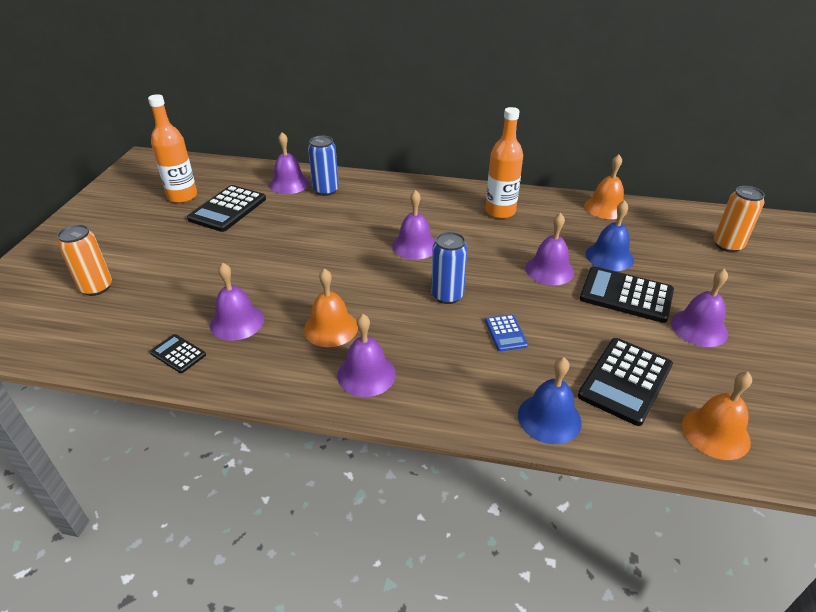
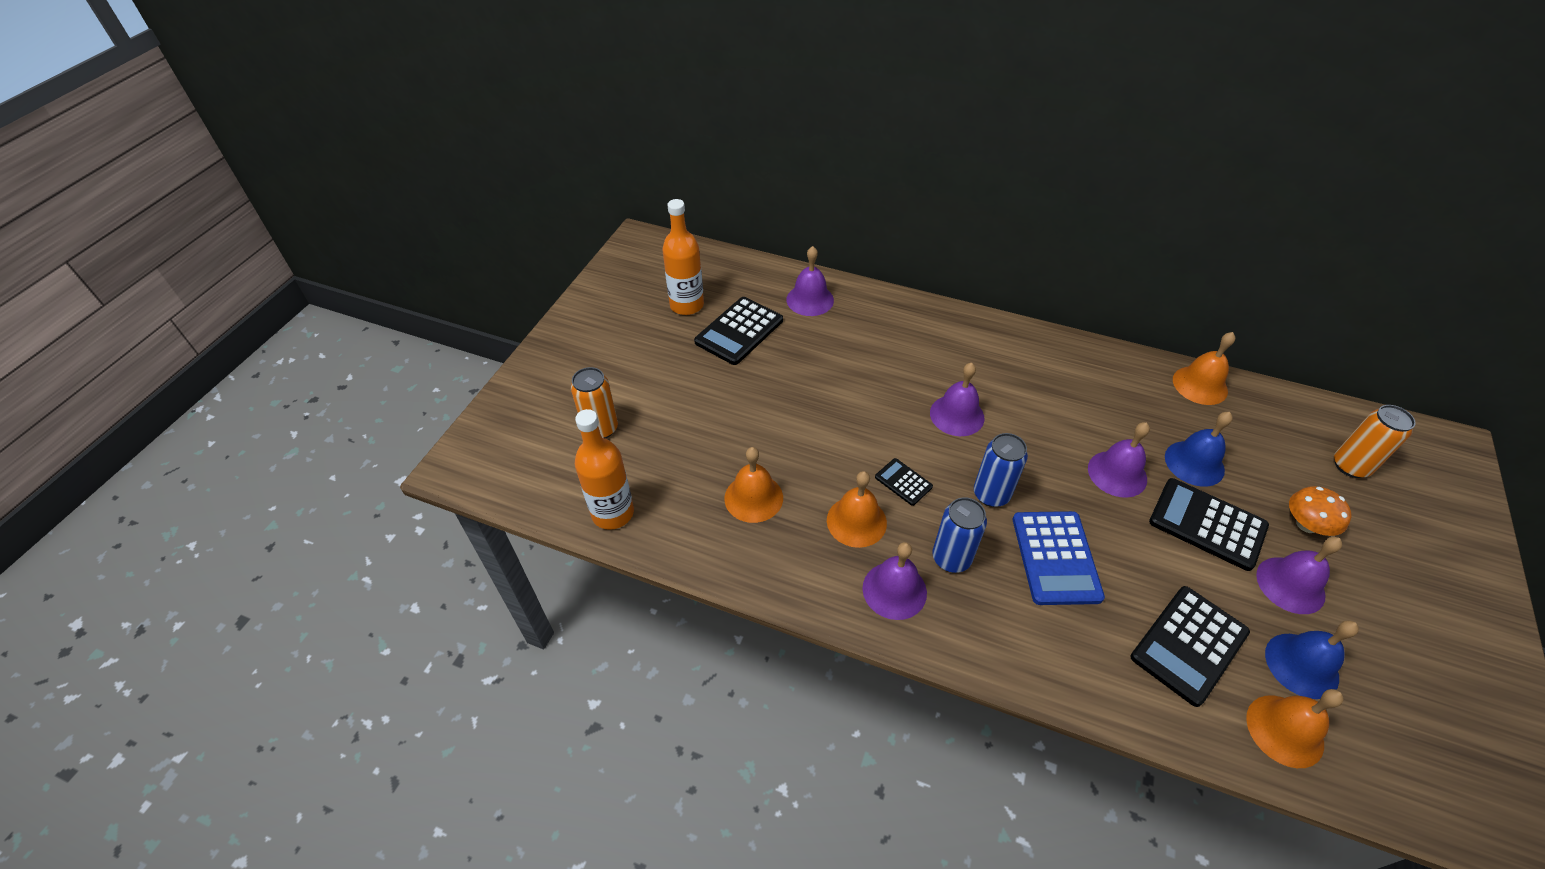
camera: 10 degrees right, 10 degrees up
(178, 354) = (692, 532): black calculator -> black calculator (903, 482)
(237, 322) = (753, 498): purple bell -> orange bell
(326, 190) = (853, 316): blue can -> blue can (951, 558)
(500, 211) = (1065, 375): orange bottle -> orange bottle (613, 513)
(505, 333) = (1055, 558): blue calculator -> blue calculator, size x1.91
(549, 418) = (1094, 680): blue bell -> blue bell (1301, 665)
(703, 286) = (1306, 524): none -> orange mushroom

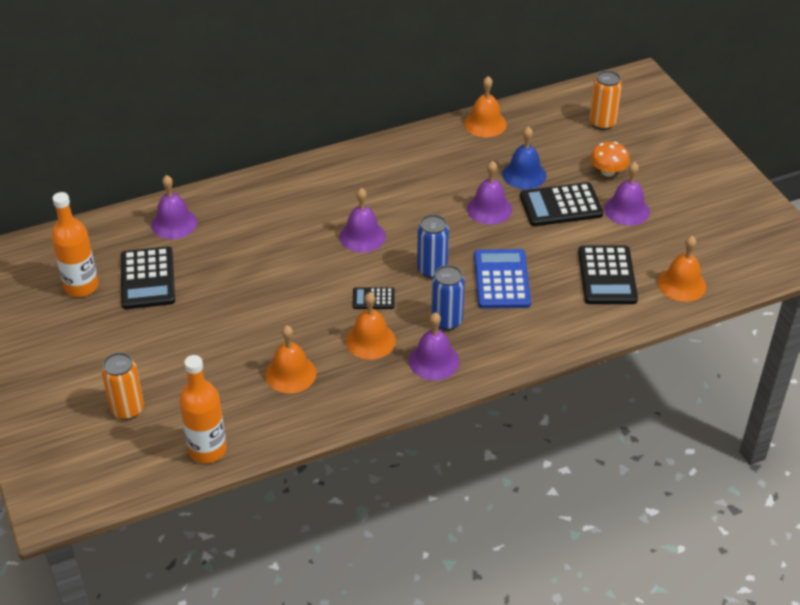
camera: 45 degrees left, 5 degrees down
(1055, 558) = (502, 279): blue calculator -> blue calculator turned 135 degrees counterclockwise
(1301, 665) = (664, 247): blue bell -> none

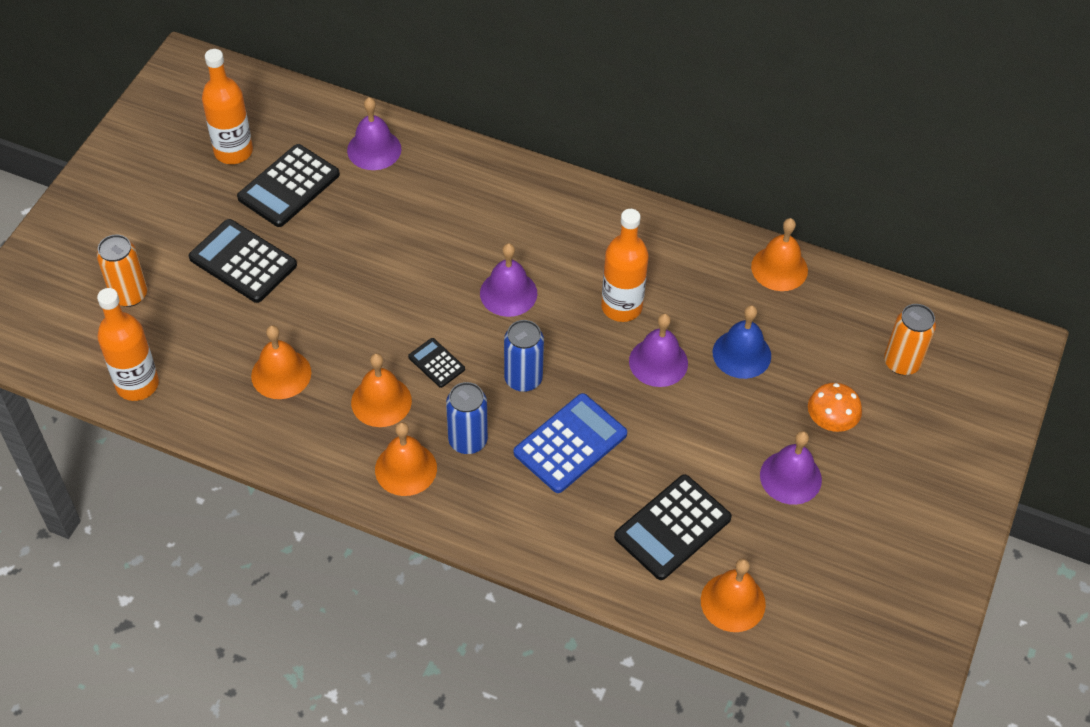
camera: 45 degrees right, 10 degrees up
(433, 198) = (621, 307): none -> orange bottle
(434, 361) = (406, 468): purple bell -> orange bell
(561, 205) = (731, 416): black calculator -> black calculator (243, 261)

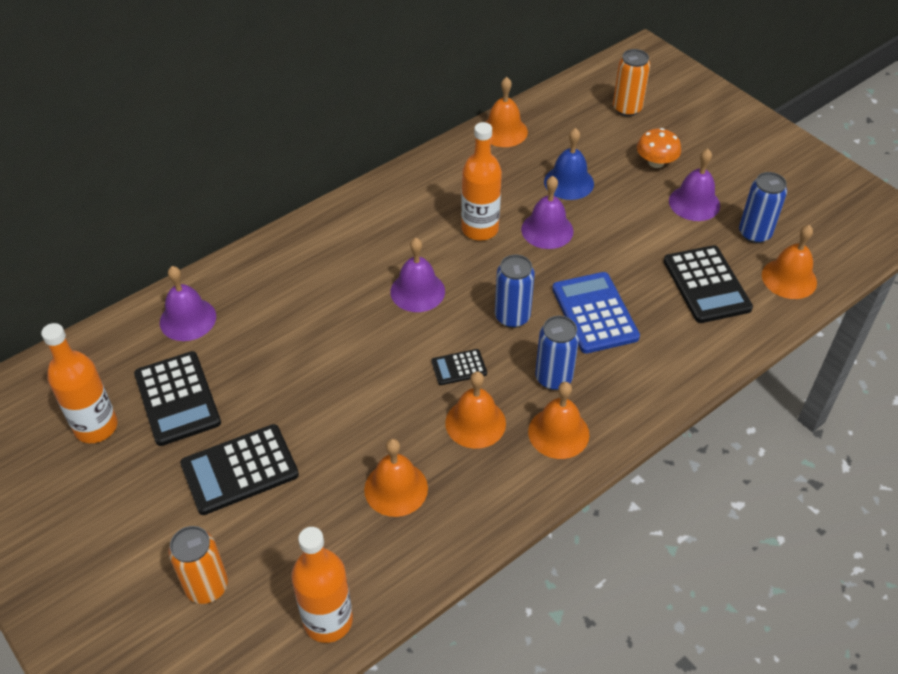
camera: 60 degrees left, 5 degrees down
(781, 549) = (754, 233): none -> blue can

